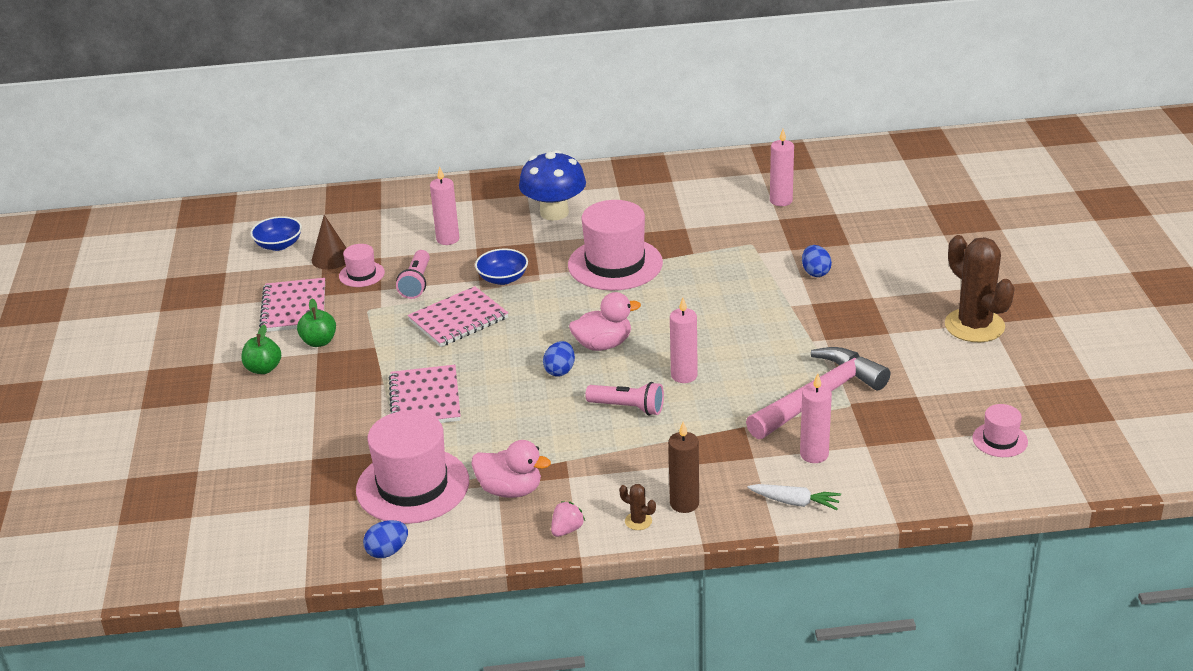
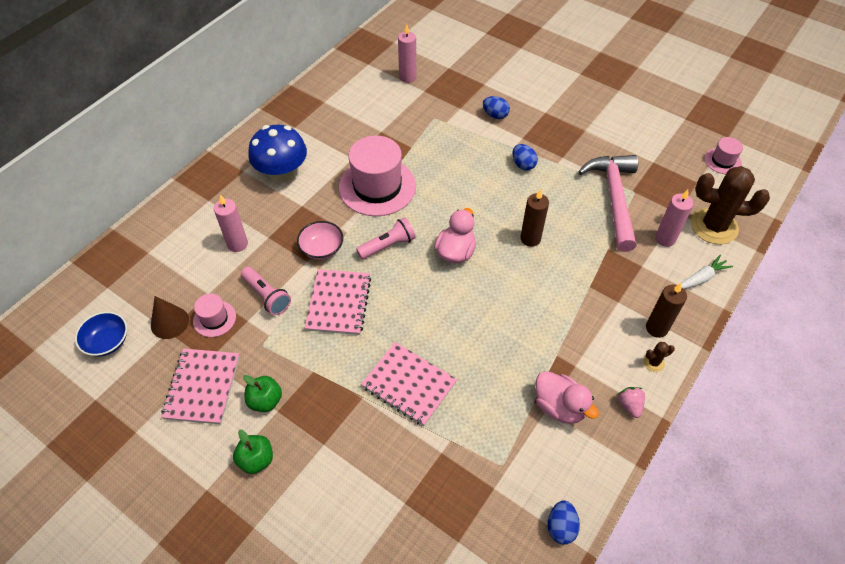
camera: 50 degrees left, 20 degrees up
(294, 308) = (202, 387): pink notebook -> pink notebook turned 60 degrees clockwise
(412, 486) = (500, 460): pink hat -> none
(503, 278) = (322, 248): blue bowl -> pink bowl
(510, 490) = (559, 407): pink duck -> pink duck turned 75 degrees clockwise
(560, 371) = (458, 292): blue egg -> blue egg (523, 165)
(628, 408) = (534, 287): pink flashlight -> pink flashlight (388, 245)
(684, 375) = (530, 238): pink candle -> brown candle
(974, 326) = (615, 97): brown cactus -> brown cactus (714, 226)

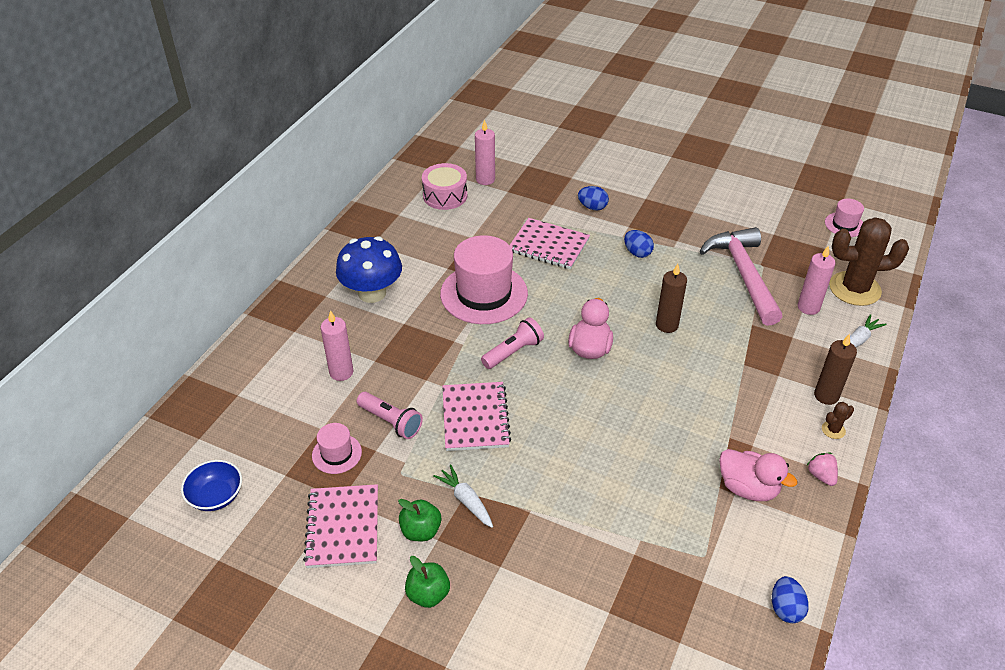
camera: 10 degrees left, 10 degrees down
(169, 322) = (285, 465): brown cone -> none
(310, 378) = (466, 500): none -> white carrot
(322, 248) = (440, 364): pink bowl -> none
(368, 88) = (445, 196): none -> pink drum
(409, 384) = (578, 490): pink notebook -> pink notebook (549, 245)

